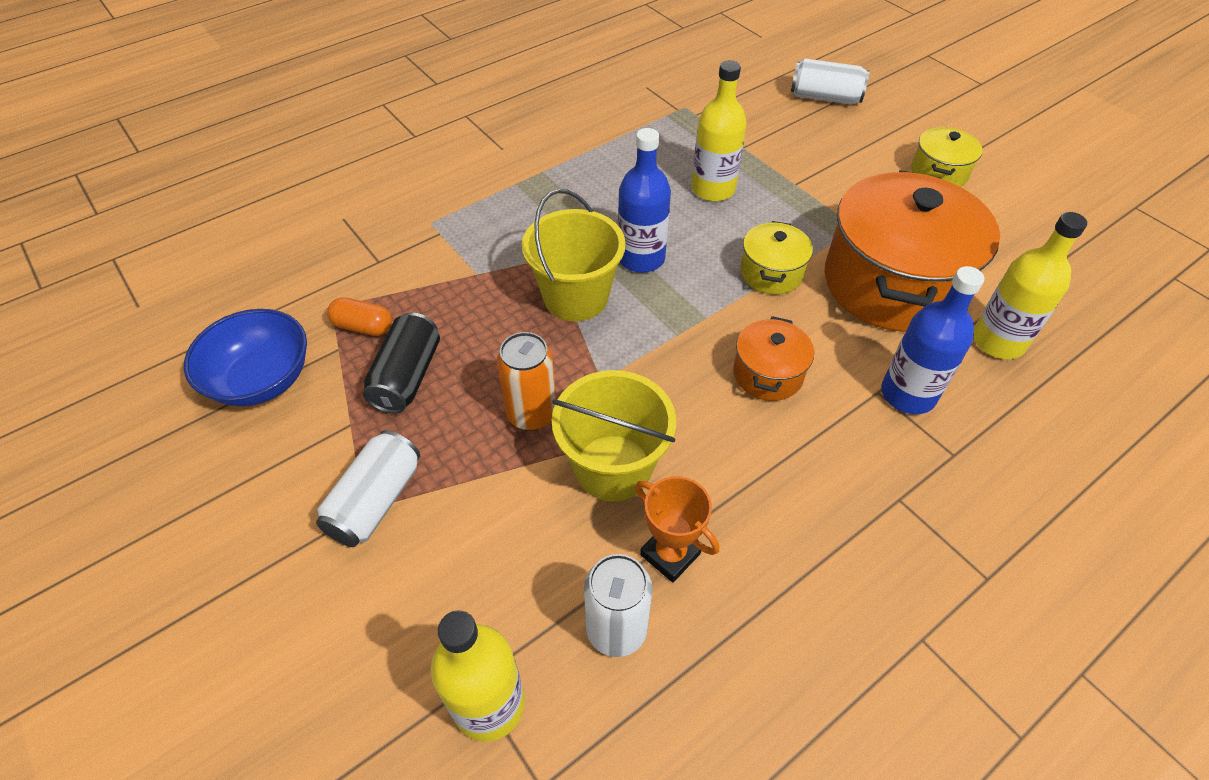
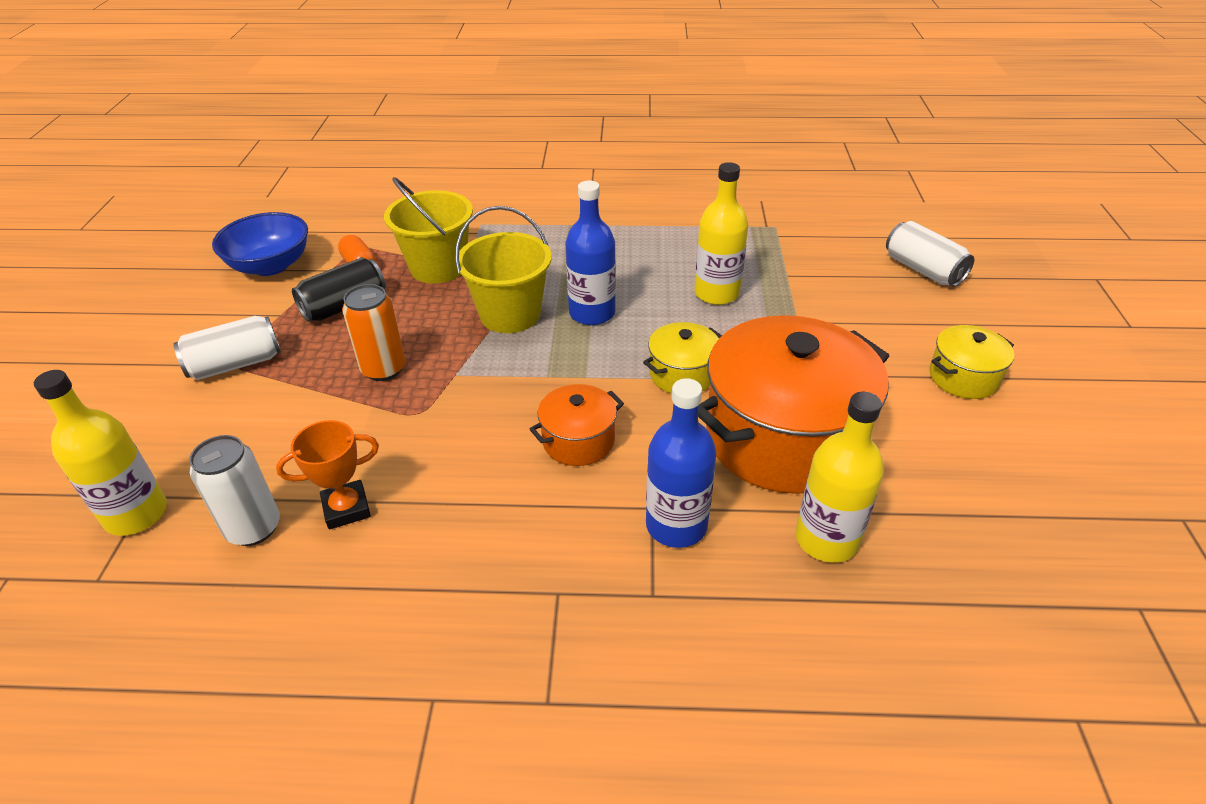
camera: 40 degrees right, 10 degrees down
(613, 467) = (386, 432): yellow bucket -> yellow bucket (438, 267)
(670, 554) = (346, 508): orange trophy -> orange trophy turned 75 degrees clockwise

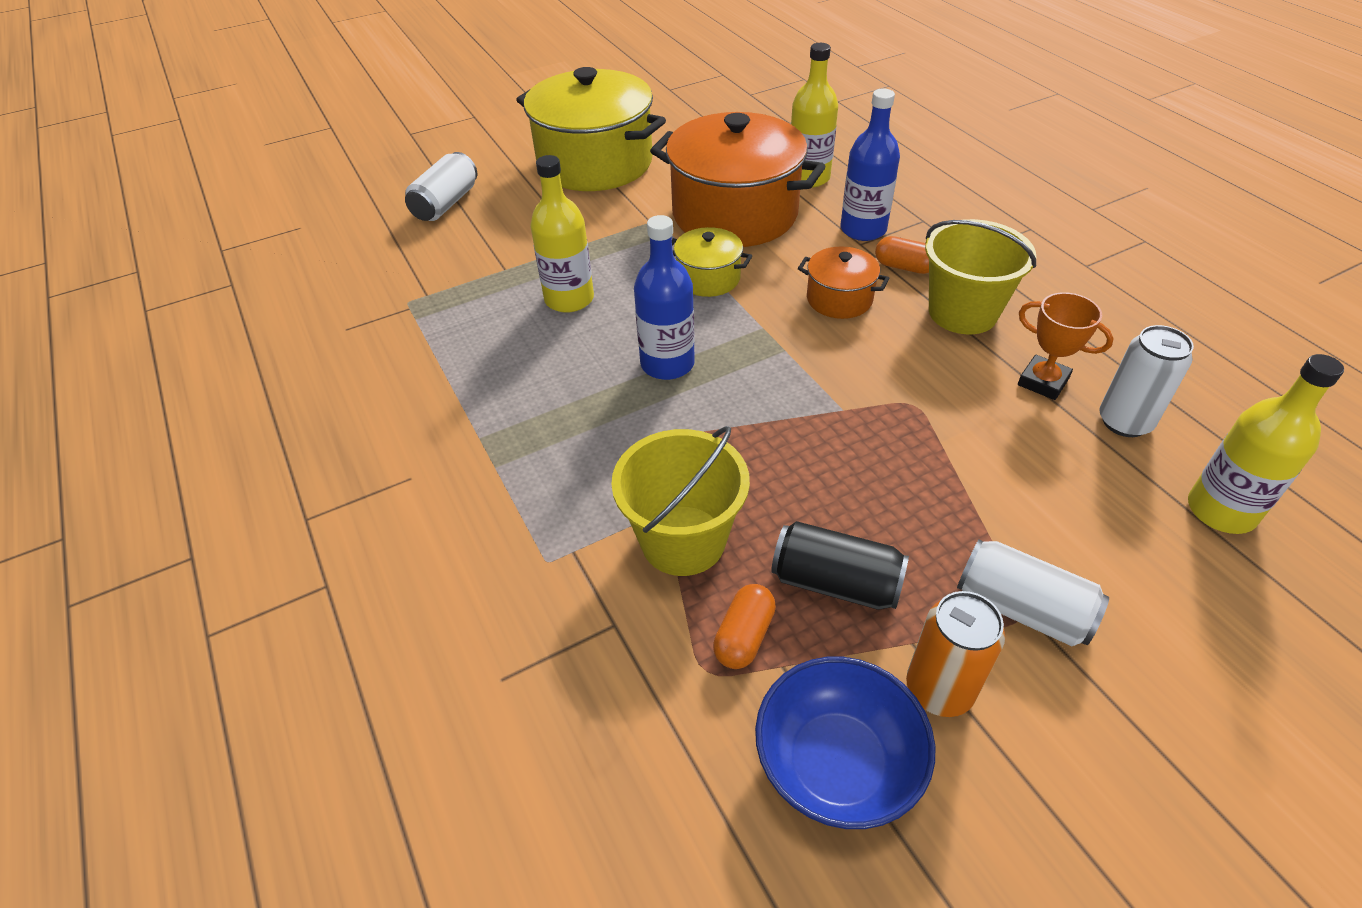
camera: 120 degrees left, 5 degrees up
(383, 369) = (890, 467): orange can -> orange can (939, 689)
(510, 314) = (720, 421): yellow bucket -> yellow bucket (962, 312)
(583, 518) = (904, 267): none -> orange capsule
(963, 377) = (595, 163): yellow pot -> yellow pot, size x2.15

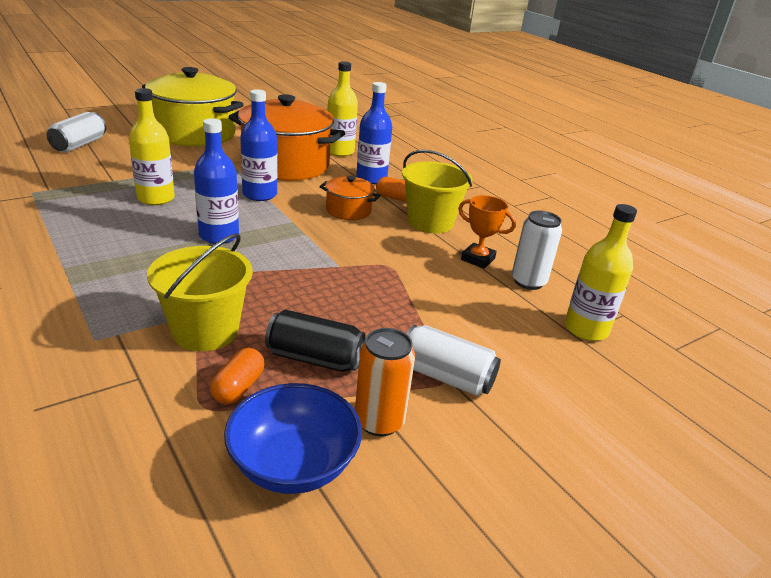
camera: 10 degrees left, 15 degrees down
(708, 278) = (259, 194): yellow pot -> blue bottle

